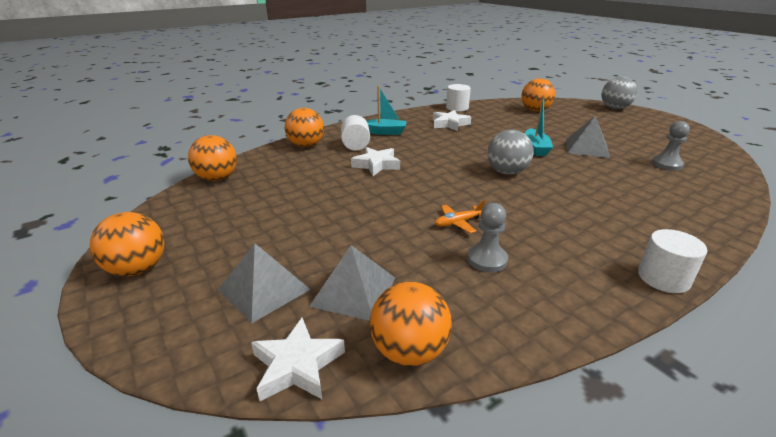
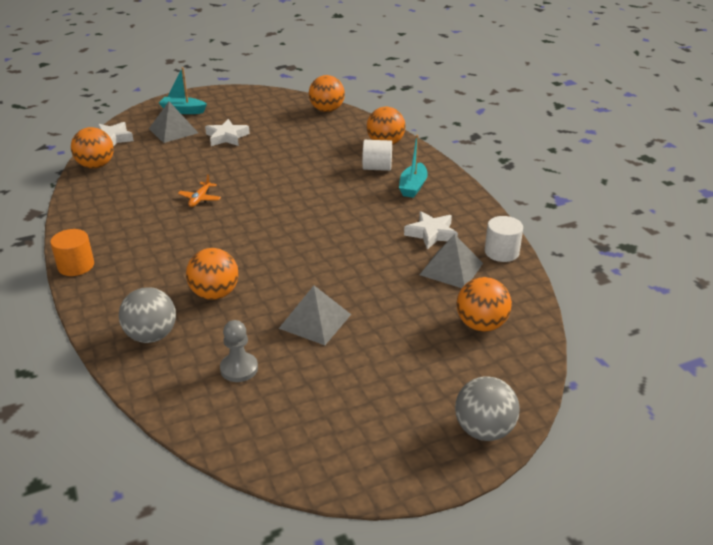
camera: 100 degrees right, 5 degrees up
(138, 269) = (217, 98): orange ball -> orange ball (215, 294)
(353, 291) = (152, 154): grey pyramid -> grey pyramid (451, 268)
(376, 165) = (324, 175): white star -> white star (227, 137)
(458, 223) = (200, 199): orange plane -> orange plane turned 150 degrees counterclockwise
(487, 259) = (148, 201): grey pawn -> none
(507, 172) = (275, 242): grey ball -> grey ball (151, 335)
(535, 148) = (329, 279): turquoise boat -> turquoise boat (183, 111)
(663, 278) = (76, 266): white cylinder -> orange cylinder

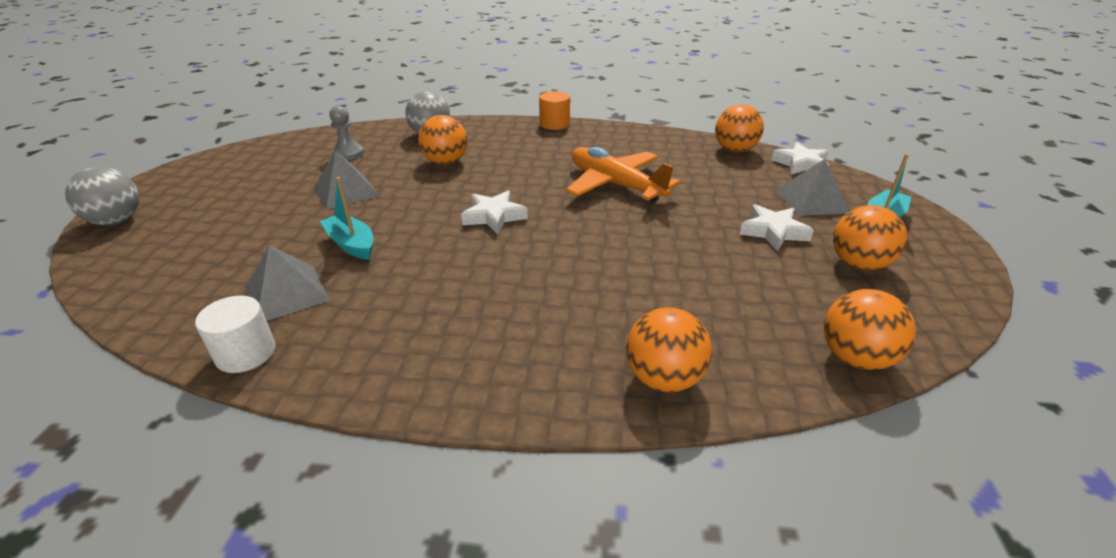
camera: 120 degrees right, 0 degrees up
(200, 199) = (615, 185): orange plane -> orange plane, size x2.31
(377, 168) = (581, 332): white cylinder -> none
(413, 187) = (491, 346): turquoise boat -> turquoise boat (351, 244)
(431, 234) = (365, 309): white star -> white star (494, 216)
(481, 325) = (189, 272): orange ball -> orange ball (858, 264)

